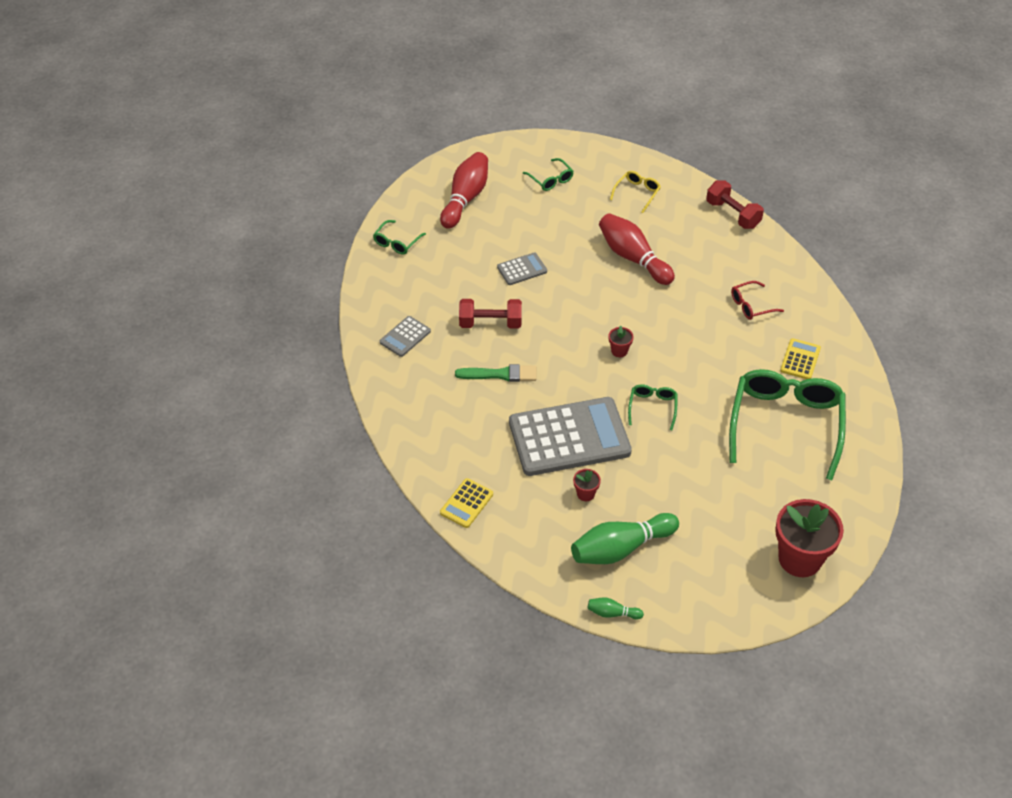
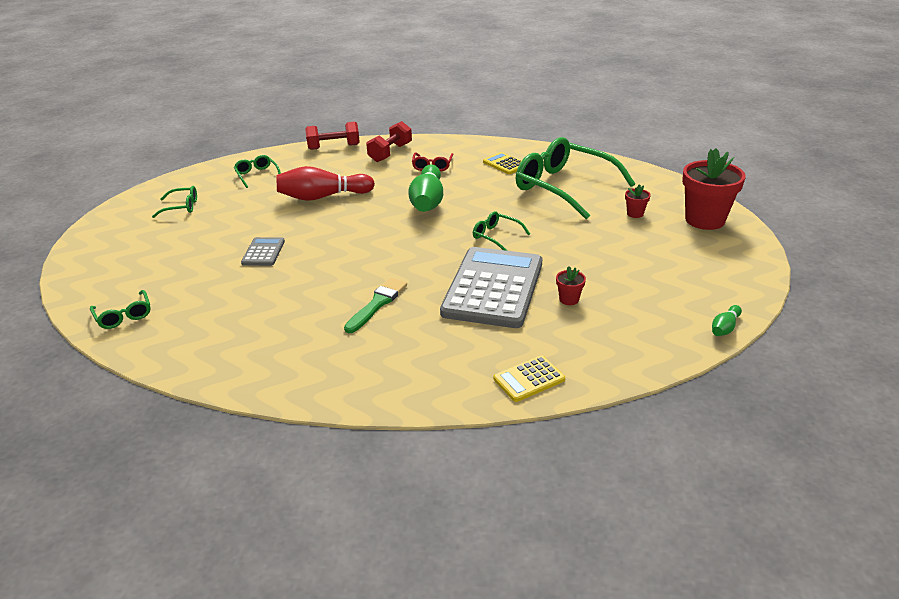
camera: 60 degrees left, 15 degrees down
(405, 337) = (258, 351): grey calculator -> none
(465, 199) = (133, 256): red bowling pin -> none
(466, 503) = (529, 379): yellow calculator -> yellow calculator turned 90 degrees clockwise
(490, 323) = (306, 290): red dumbbell -> red dumbbell (390, 153)
(619, 351) = (417, 233): red flower pot -> red flower pot (635, 214)
(621, 548) = (647, 299): green bowling pin -> green bowling pin (427, 201)
(637, 193) = (257, 175): yellow glasses -> green glasses

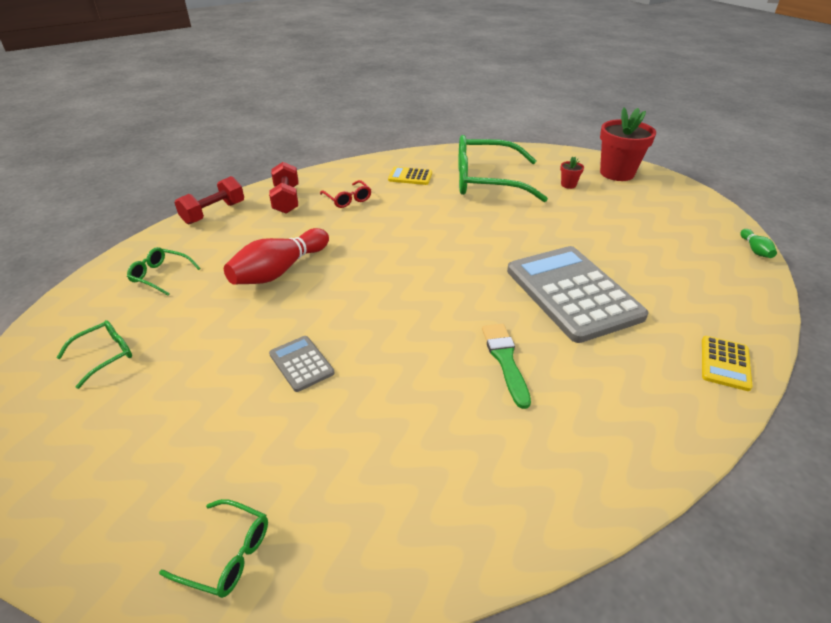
camera: 40 degrees left, 5 degrees up
(427, 201) = (394, 235): green bowling pin -> none
(496, 236) = (502, 244): green glasses -> none
(569, 299) = (638, 276): red flower pot -> none

